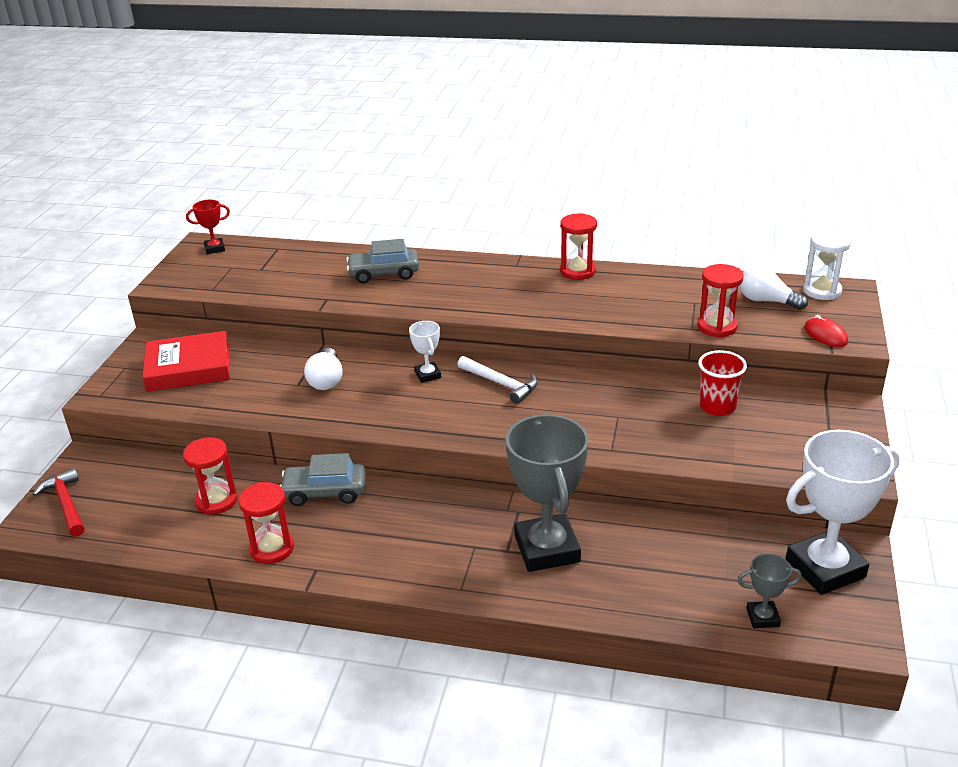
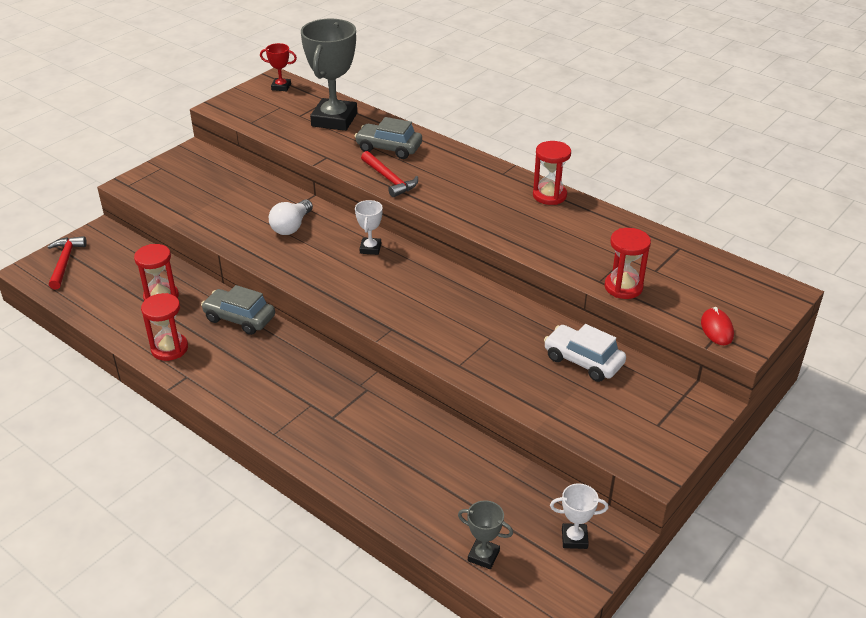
camera: 25 degrees right, 5 degrees up
(189, 368) = (203, 183): red book -> none
(411, 300) = (389, 179): none -> red hammer
(501, 383) = (421, 276): white hammer -> none
(547, 549) = (363, 429): grey trophy -> grey trophy (334, 120)
(717, 407) = (583, 361): red cup -> white car
(767, 301) = (694, 278): white light bulb -> none
(822, 291) = (757, 285): white hourglass -> none
(825, 568) = (574, 538): white trophy -> white trophy, size x0.46

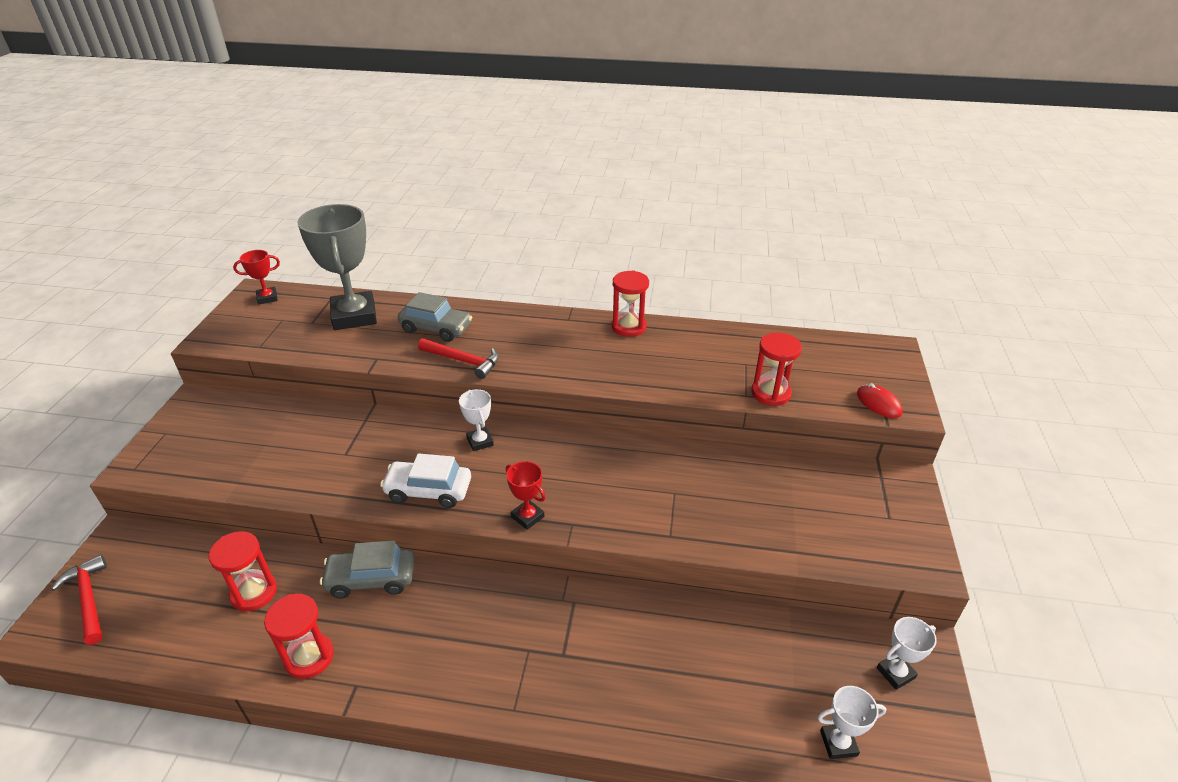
camera: 30 degrees left, 0 degrees up
(291, 226) = (375, 448): white light bulb -> none
(363, 312) = (527, 517): none -> red trophy
(389, 148) = (436, 328): grey car -> grey car turned 150 degrees counterclockwise
(483, 556) = (838, 743): grey trophy -> white trophy
(583, 361) = (773, 480): white car -> white car (428, 491)

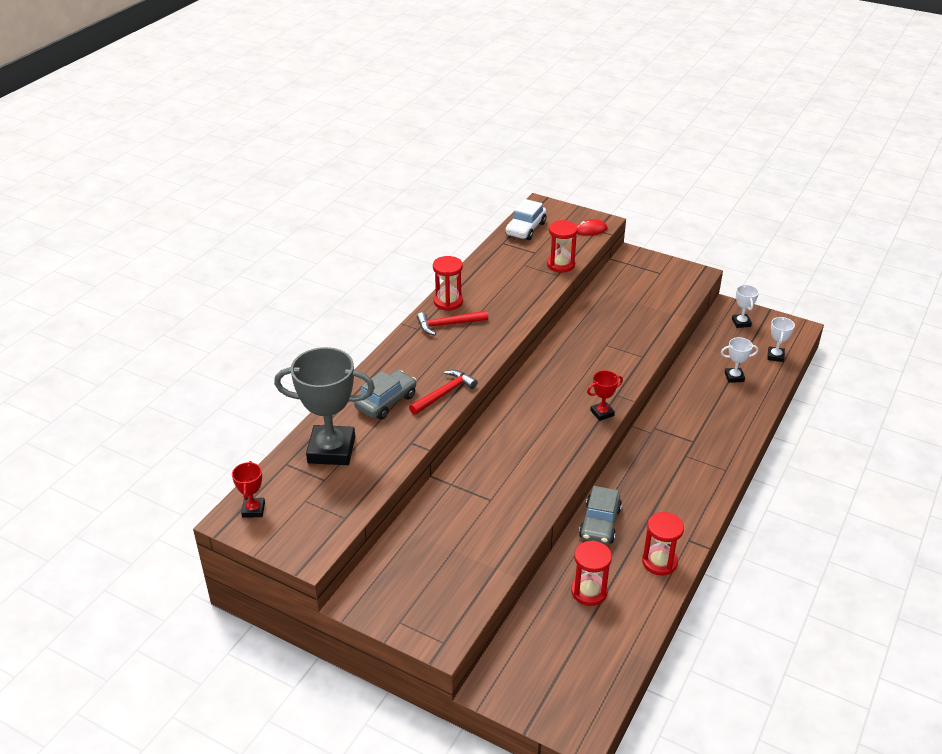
camera: 70 degrees left, 0 degrees up
(88, 599) = (557, 701): red hammer -> red hammer (448, 325)
(428, 491) = (555, 457): white car -> white car (525, 229)
(480, 441) = (512, 422): white trophy -> white trophy (734, 377)

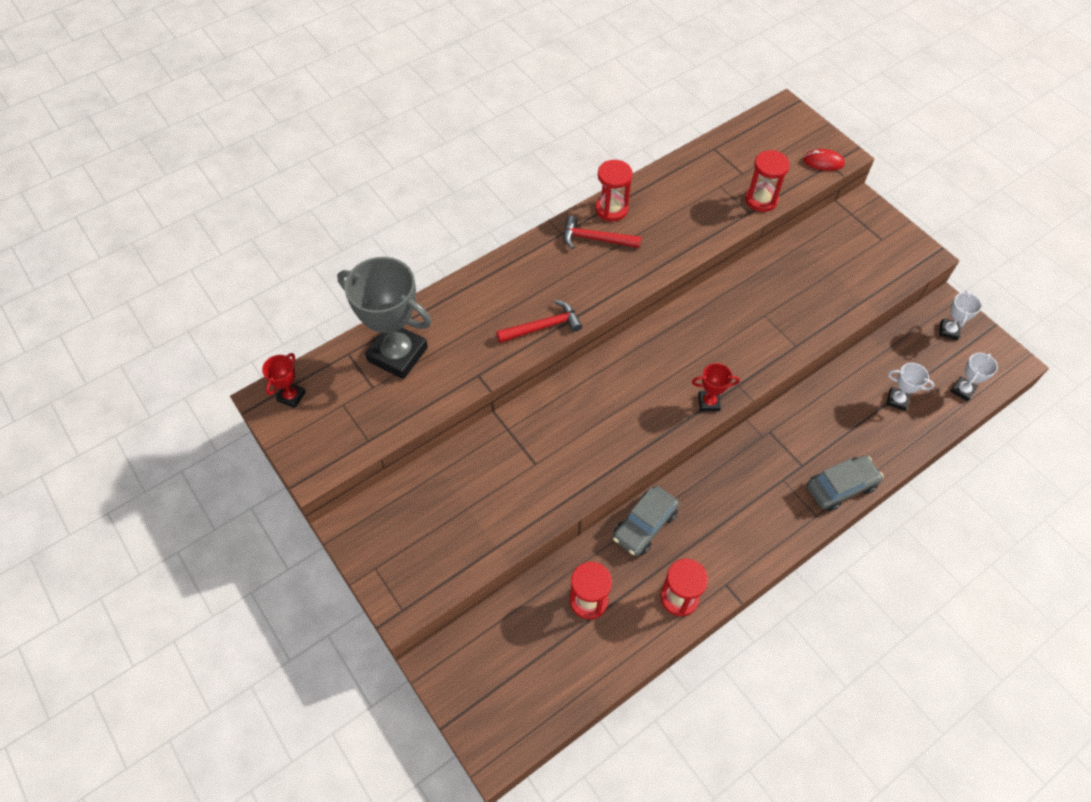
camera: 25 degrees right, 20 degrees up
(386, 402) = (480, 315): grey car -> grey car (841, 487)
(525, 229) = (750, 137): white car -> none

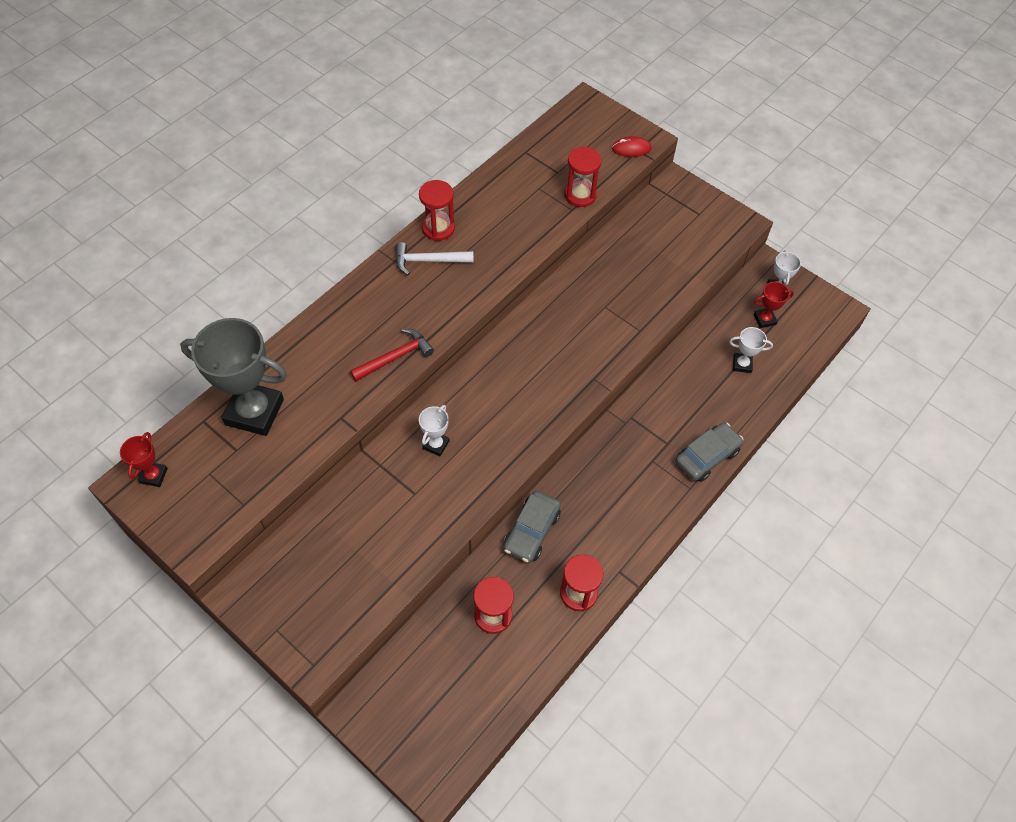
camera: 15 degrees left, 0 degrees up
(595, 239) = (428, 261): red hammer -> white hammer
(709, 402) = (569, 401): red trophy -> red trophy (764, 319)
(962, 390) = (798, 344): white trophy -> white trophy (436, 445)

